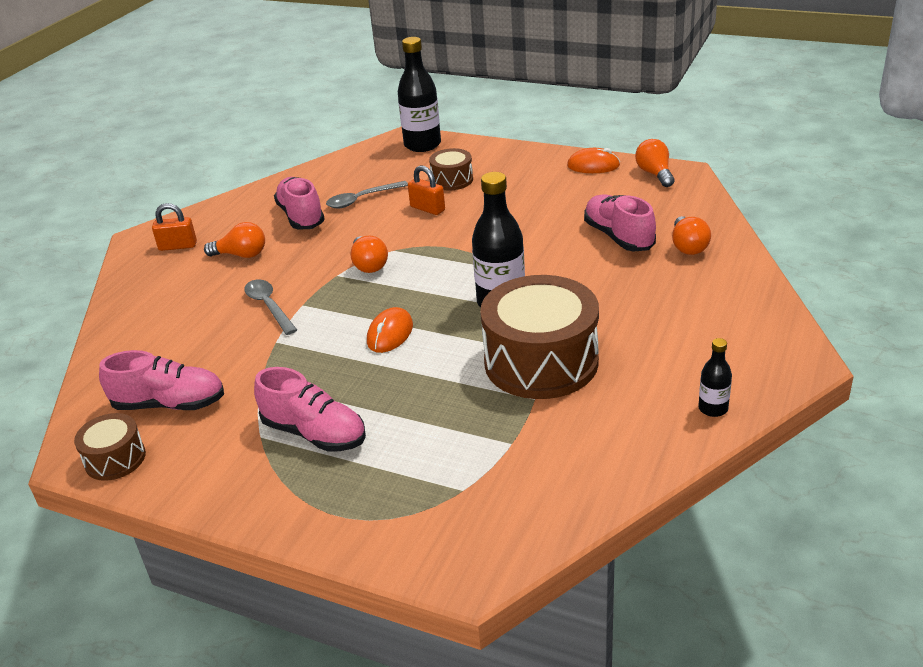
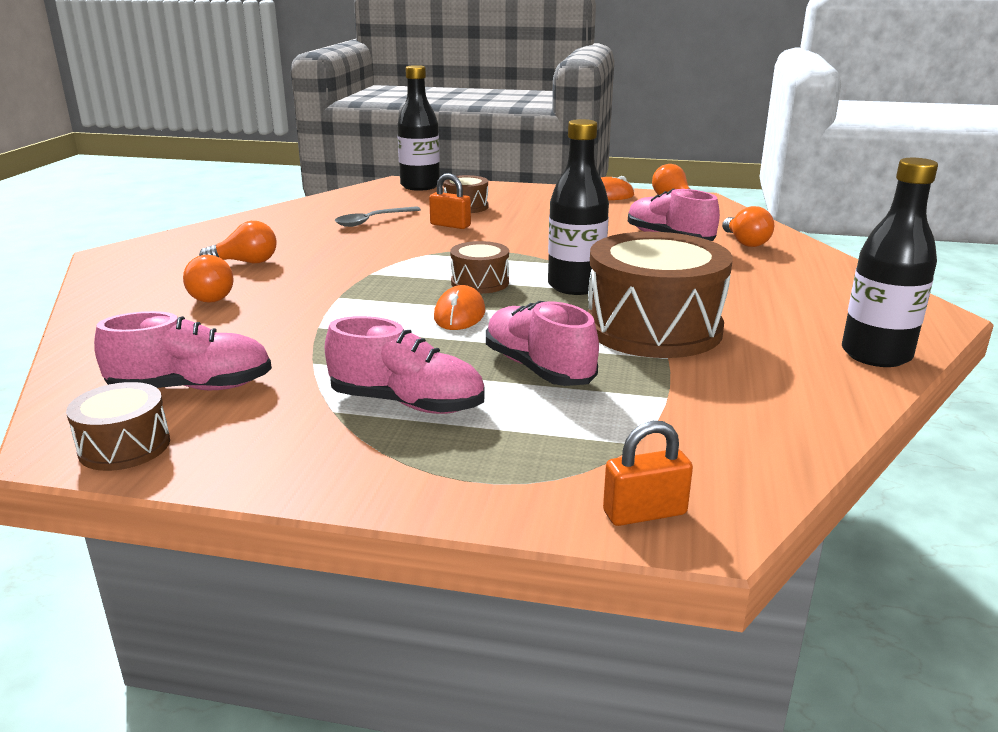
camera: 15 degrees left, 10 degrees down
(178, 246) = (162, 258): orange padlock -> orange padlock (644, 513)
(269, 306) = (297, 299): grey spoon -> none
(301, 216) = (307, 234): pink shoe -> pink shoe (538, 369)
(369, 265) = (405, 265): orange light bulb -> orange light bulb (209, 296)
(422, 293) = (480, 282): none -> brown drum
(713, 408) = (876, 355): black bottle -> black bottle, size x1.97

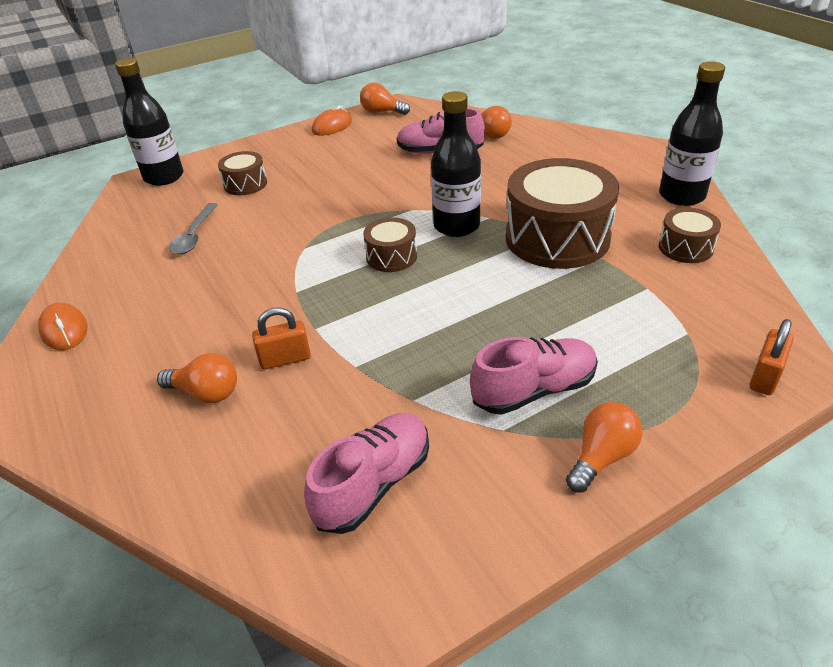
camera: 40 degrees left, 15 degrees up
(124, 446) = (430, 569): brown drum -> brown drum (685, 247)
(246, 262) = (166, 338): orange light bulb -> orange light bulb (601, 457)
(450, 225) = (268, 210): orange padlock -> orange padlock (285, 359)
(460, 314) = (430, 294): orange mouse -> orange mouse (64, 330)
(538, 369) = (554, 310): pink shoe -> none

